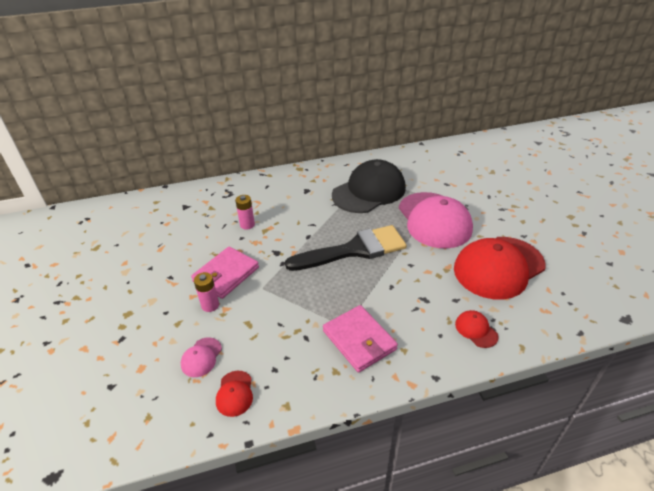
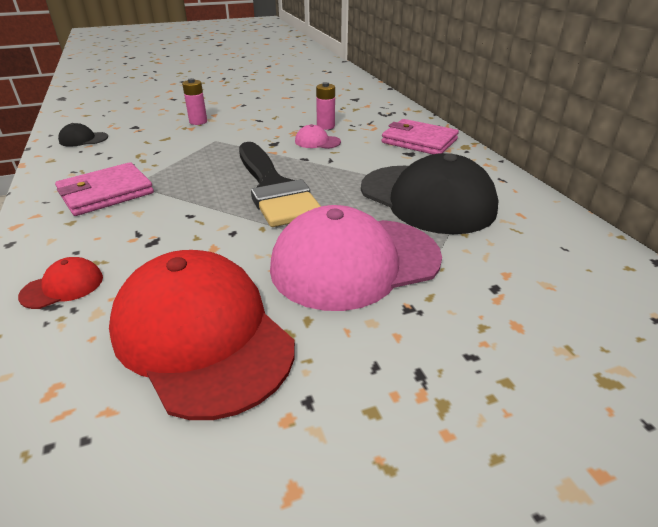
camera: 85 degrees right, 5 degrees down
(201, 357) = (134, 124): pink cap -> pink cap (317, 142)
(226, 274) = (241, 124): pink wallet -> pink wallet (419, 141)
(235, 393) = (83, 139): red cap -> black cap

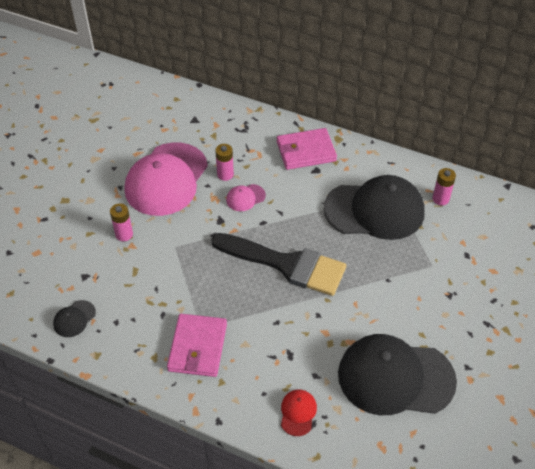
camera: 45 degrees left, 15 degrees up
(202, 335) = (395, 377): red cap -> black cap
(355, 262) = (398, 286): pink cap -> pink cap (166, 179)
(527, 227) = (440, 199): none -> pink battery

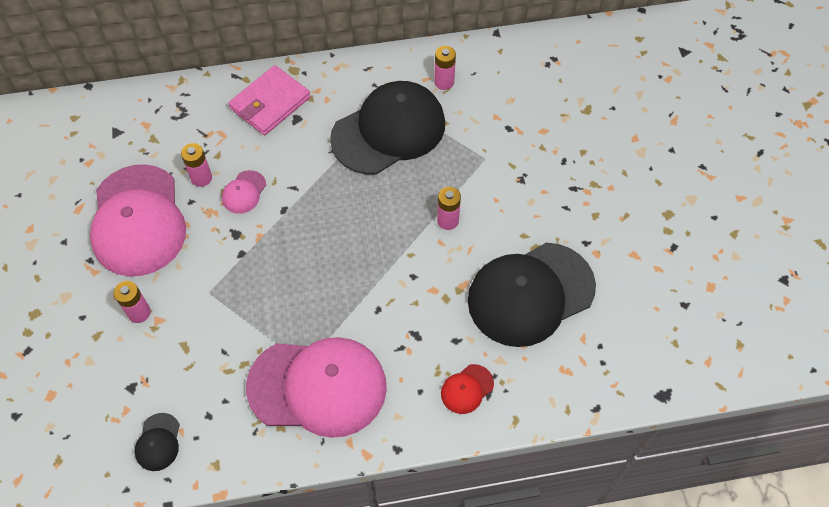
camera: 35 degrees left, 10 degrees up
(197, 347) = (318, 387): pink wallet -> pink cap
(287, 264) = (343, 241): black brush -> none
(298, 413) = (467, 389): red cap -> red cap turned 105 degrees counterclockwise
(371, 292) = (447, 221): none -> pink battery

